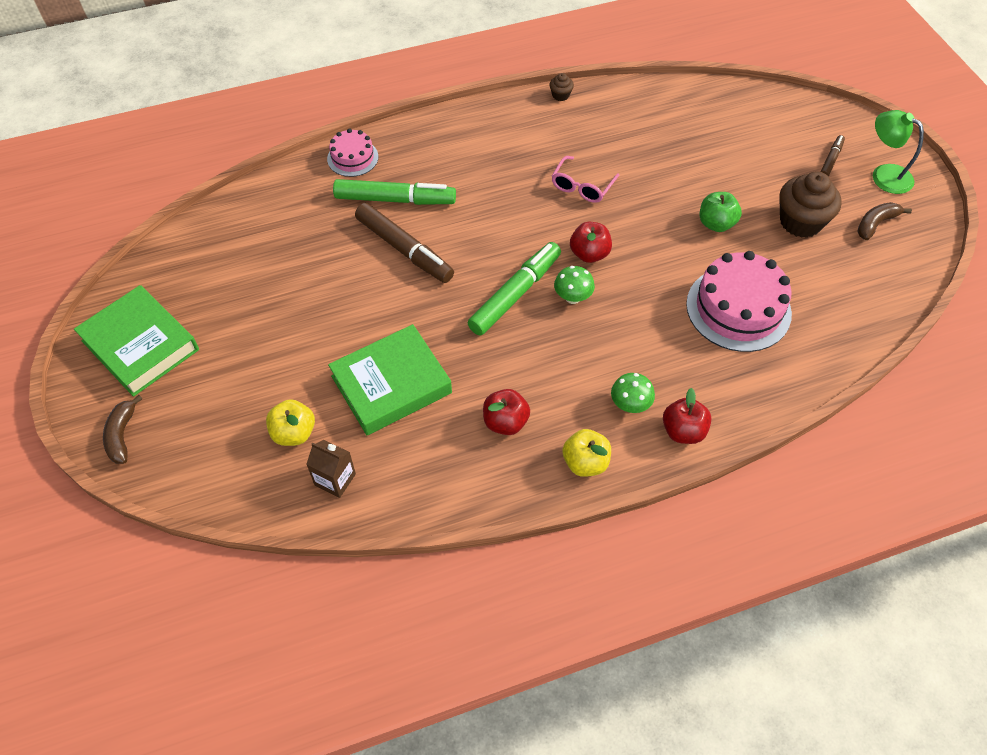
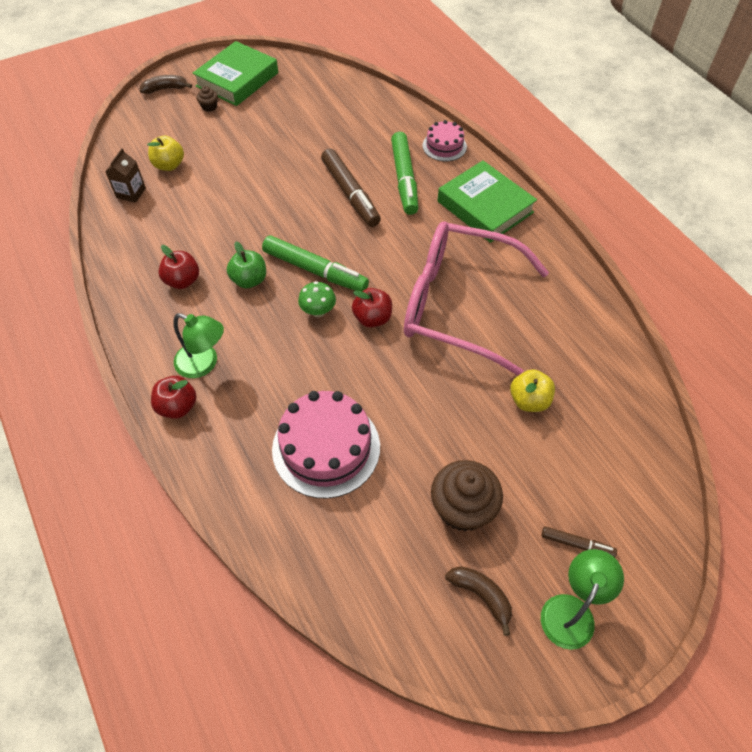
camera: 80 degrees right, 0 degrees up
(391, 384) = (214, 208): green book -> green book (485, 207)
(404, 249) = (350, 193): brown marker -> brown marker turned 60 degrees counterclockwise
(560, 95) = (580, 274): brown cupcake -> brown cupcake (209, 107)
(582, 187) = (457, 304): pink glasses -> pink glasses, size x2.47
(585, 462) = (145, 337): yellow apple -> yellow apple (529, 400)
(630, 405) = (204, 364): green mushroom -> green lamp
(716, 223) = (438, 423): green apple -> green apple (249, 280)

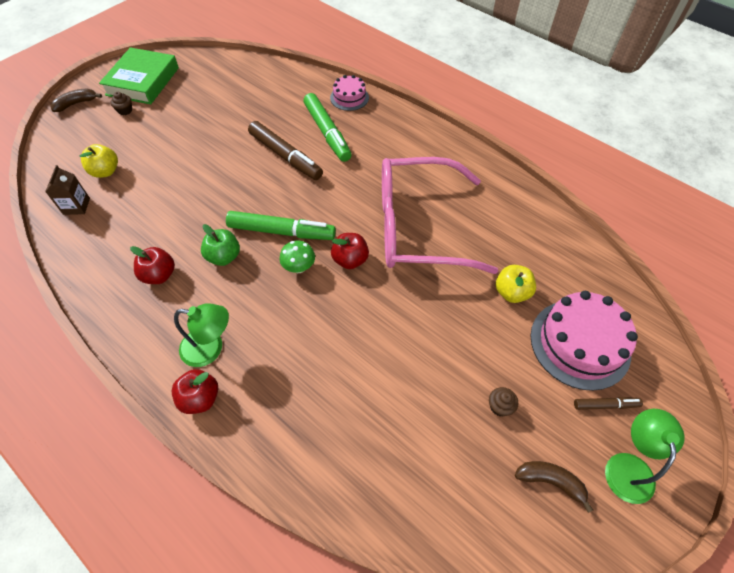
camera: 20 degrees left, 0 degrees up
(326, 447) = (357, 391): pink cake -> pink cake (580, 343)
(462, 508) = (499, 406): brown cupcake -> brown cupcake, size x0.45
(485, 207) = (404, 139): green book -> none

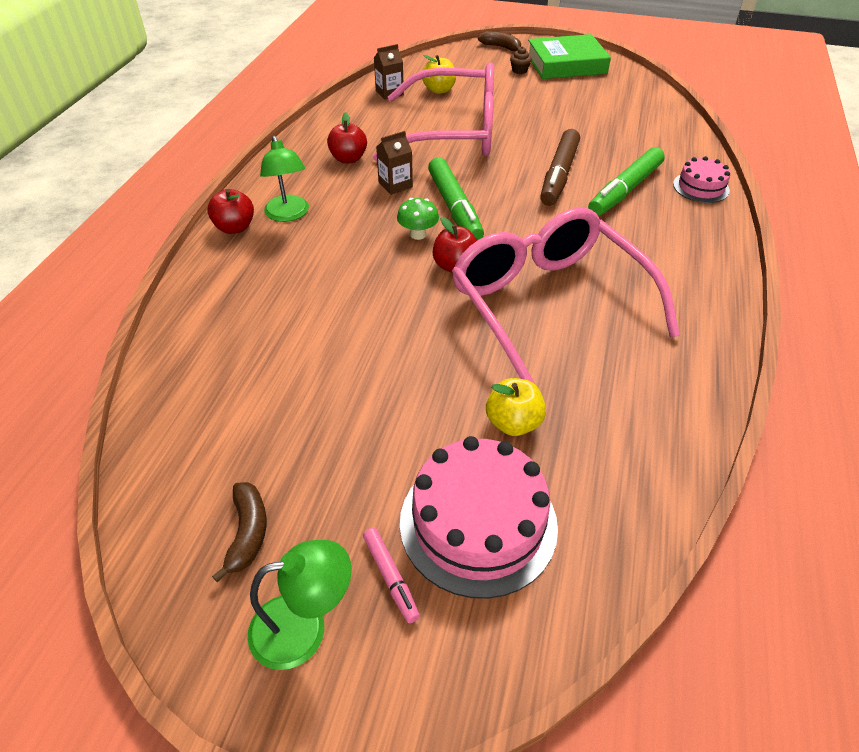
camera: 65 degrees right, 10 degrees down
(180, 189) = (454, 132): none -> pink glasses
(224, 257) = (395, 185): green apple -> brown carton
(499, 406) = (330, 454): brown cupcake -> none
(605, 405) = (391, 577): brown marker -> pink marker

